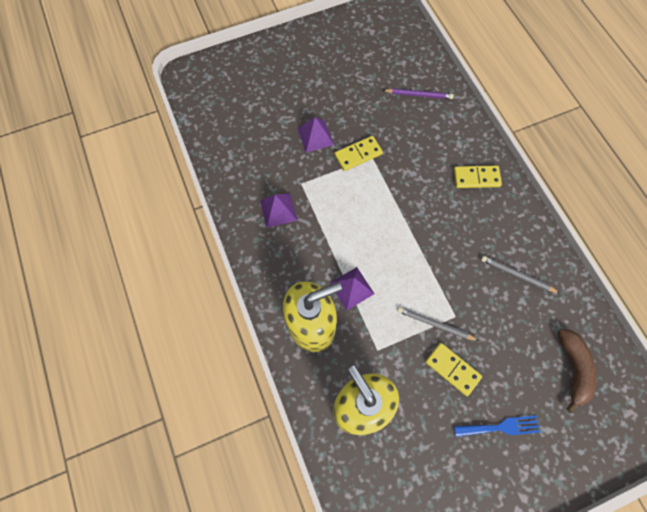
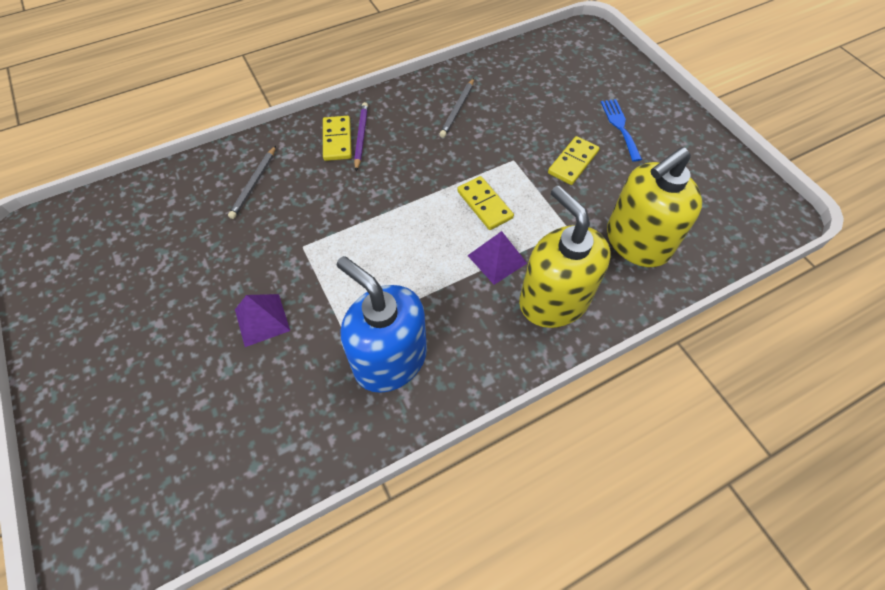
camera: 95 degrees left, 10 degrees down
(278, 210) = (390, 359): purple pyramid -> blue soap dispenser
(358, 154) = (298, 262): yellow domino -> yellow domino (485, 204)
(418, 95) = (205, 197): purple pencil -> purple pencil (361, 137)
(435, 324) = (526, 177): grey pencil -> grey pencil (254, 184)
(573, 368) = (548, 75): brown banana -> none

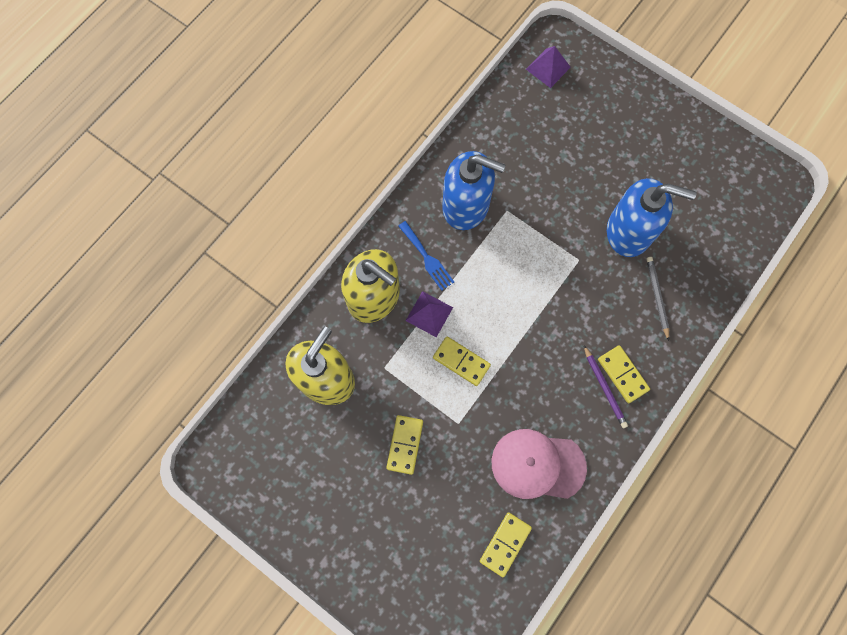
camera: 155 degrees right, 15 degrees up
(228, 251) = (629, 231): none -> blue soap dispenser
(262, 320) = (566, 194): purple pyramid -> purple pyramid (548, 68)
(457, 109) = (537, 465): grey pencil -> pink cap
(514, 75) = (505, 544): none -> yellow domino
(620, 126) = (375, 514): blue fork -> blue fork (427, 258)

